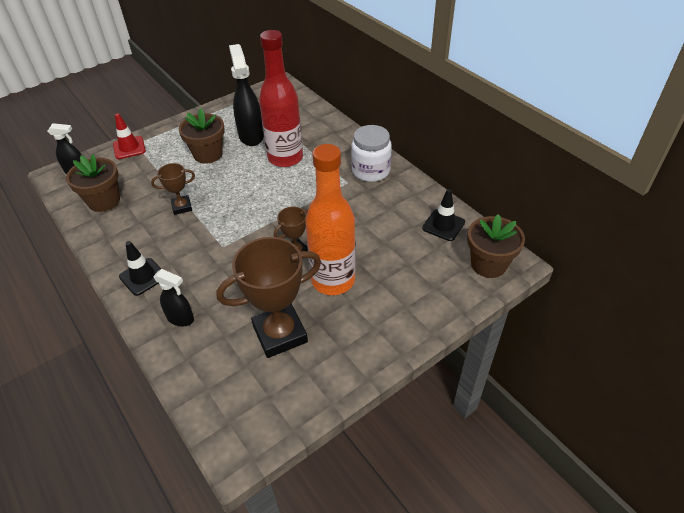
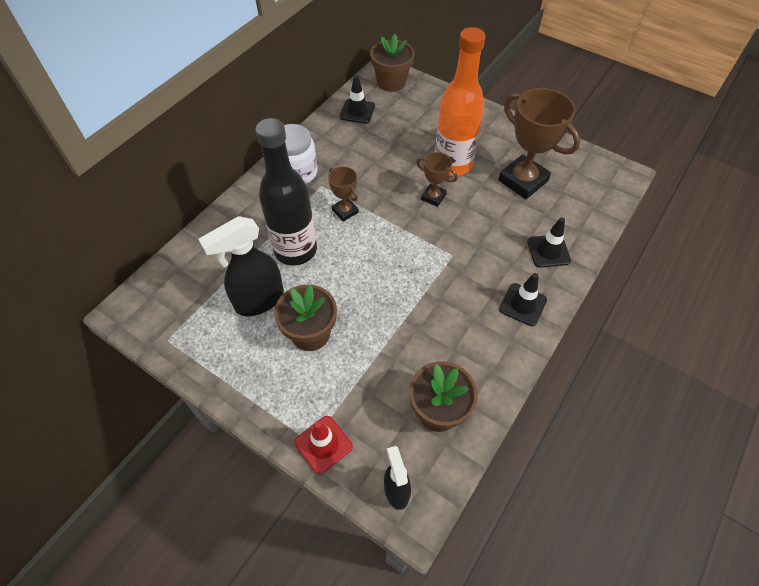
camera: 110 degrees left, 10 degrees up
(181, 318) = (548, 251): black spray bottle -> black traffic cone
(182, 207) = (414, 317): brown trophy -> brown trophy (345, 211)
(285, 158) = (295, 250): red bottle -> black bottle

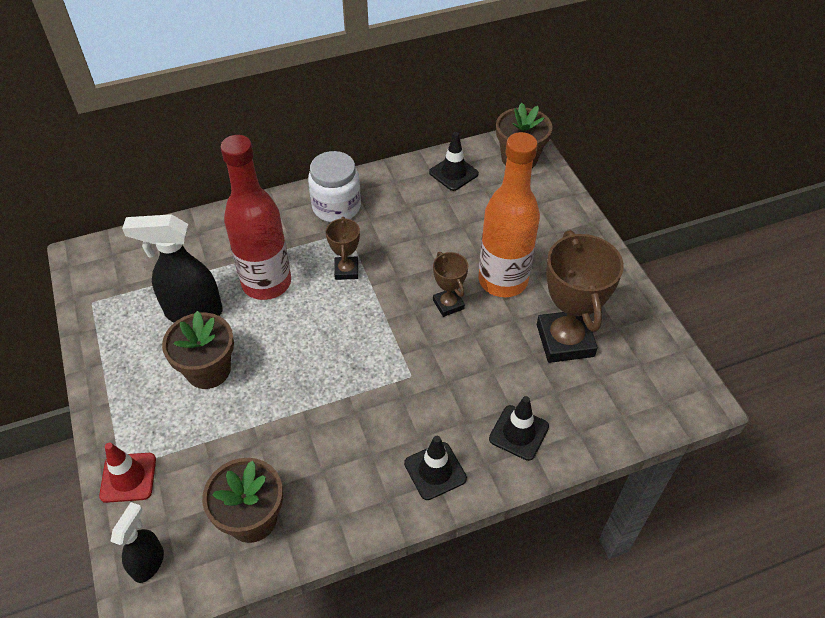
camera: 35 degrees right, 5 degrees down
(295, 250) = (266, 283): black bottle -> red bottle

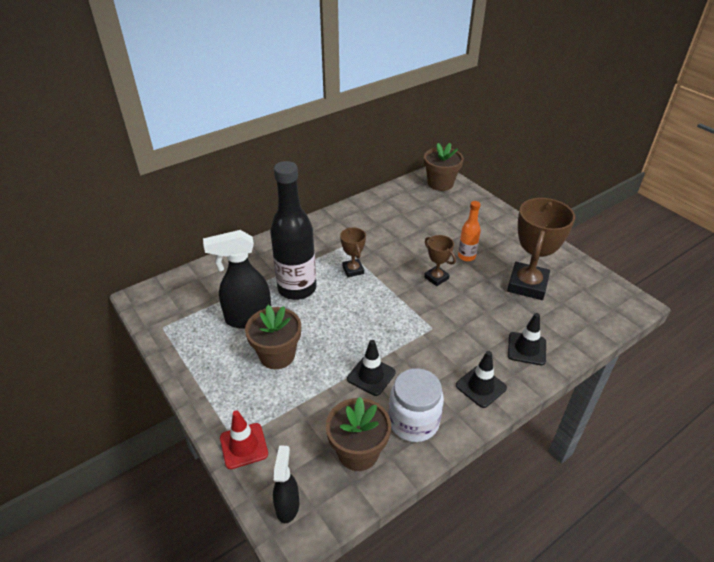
camera: 15 degrees left, 10 degrees down
(266, 283) = (297, 288): red bottle -> black bottle
(336, 207) = (327, 232): white jar -> white jar (413, 421)
(453, 173) = (400, 199): black traffic cone -> black traffic cone (371, 376)
(503, 280) = (466, 256): orange bottle -> orange bottle, size x0.49
(565, 340) = (527, 285): brown trophy -> brown trophy turned 45 degrees clockwise

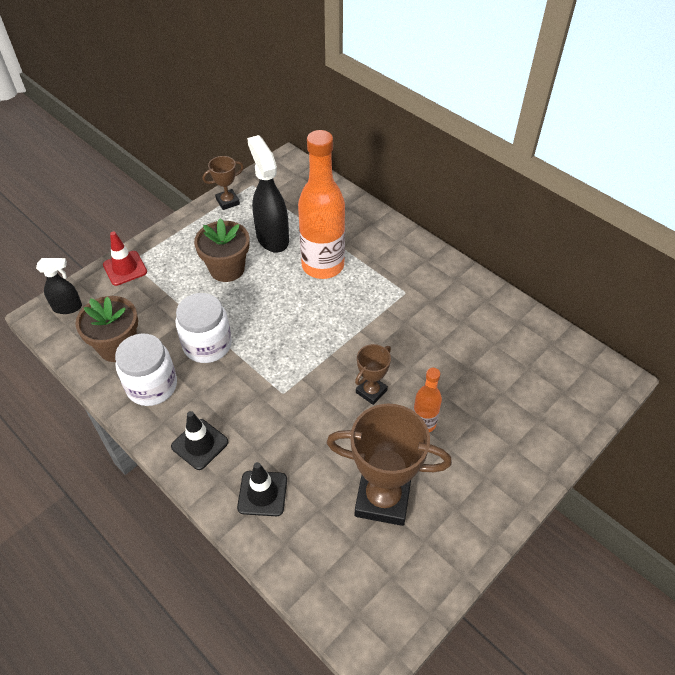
camera: 80 degrees right, 10 degrees up
(297, 288) = (323, 265): black bottle -> orange bottle
(353, 270) = (365, 308): brown trophy -> brown trophy (227, 201)
(371, 376) = (207, 345): black traffic cone -> white jar
(440, 183) = (589, 383): brown flower pot -> none

